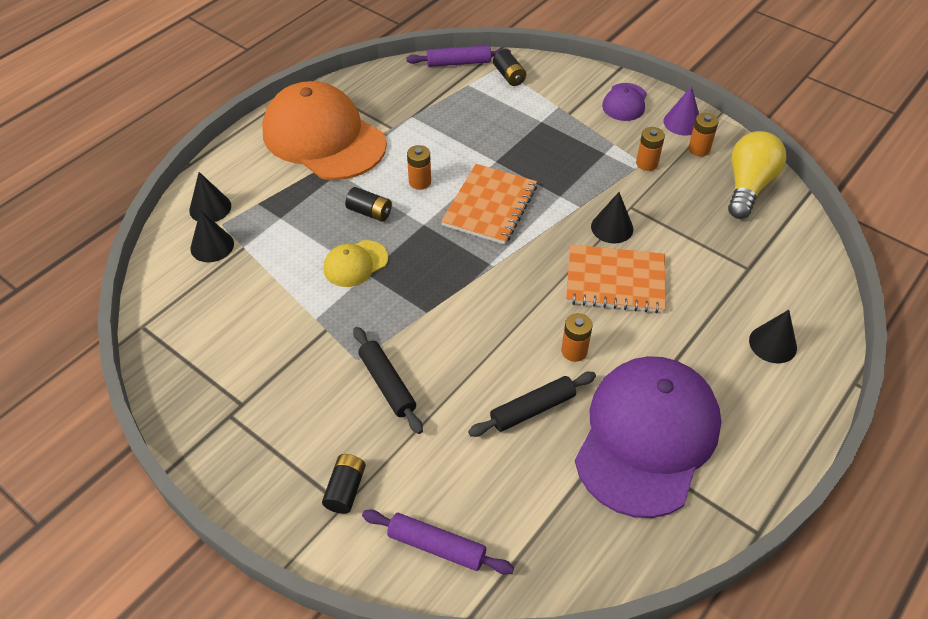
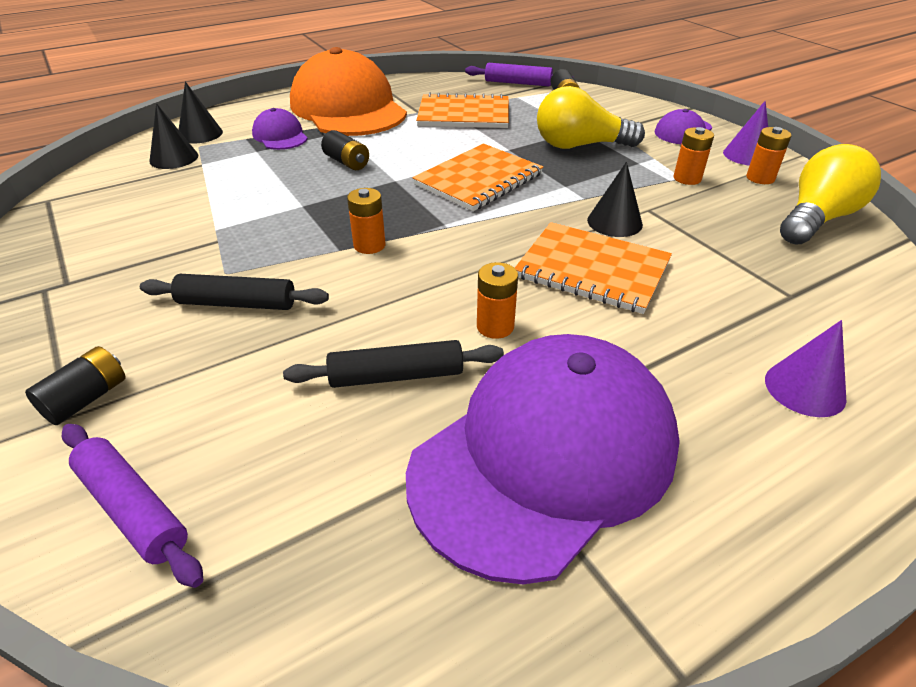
camera: 20 degrees right, 10 degrees down
(287, 192) = (280, 136): none -> purple cap
(355, 264) = (297, 196): yellow cap -> none
(387, 384) = (237, 303): black rolling pin -> black rolling pin turned 75 degrees counterclockwise
(420, 182) = (416, 150): orange battery -> orange battery (369, 245)
(434, 122) = (464, 114): none -> orange notebook
(551, 142) = (580, 146): none -> yellow light bulb
(773, 344) = (804, 388): black cone -> purple cone

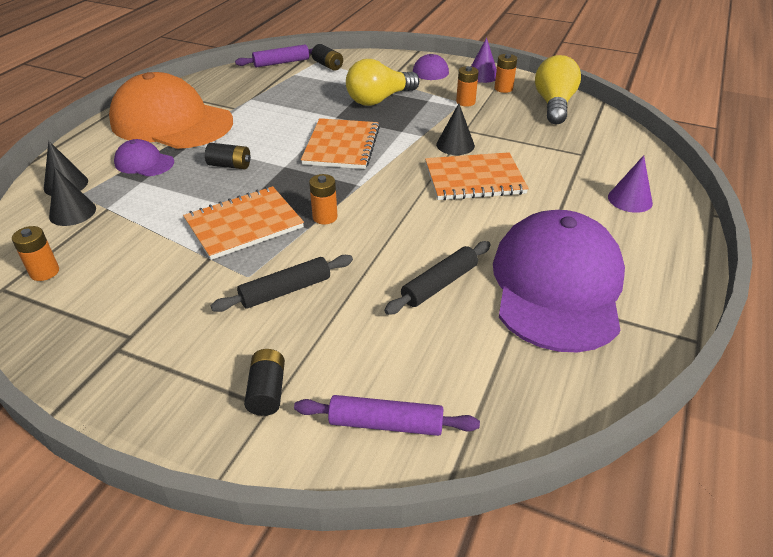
camera: 35 degrees left, 0 degrees up
(464, 114) = (272, 100): orange notebook -> orange notebook (244, 224)
(495, 326) = (460, 233): orange battery -> orange battery (44, 272)

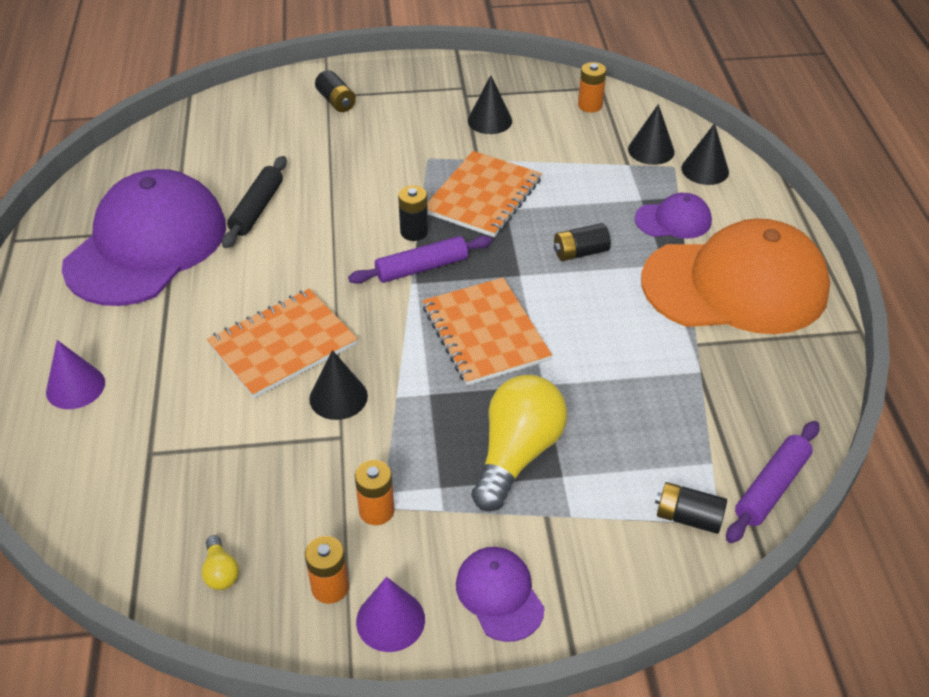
camera: 150 degrees right, 5 degrees up
(148, 293) = (489, 120): none -> black cone
(286, 290) = (385, 159): black rolling pin -> none
(325, 217) = (414, 232): orange battery -> black battery
(386, 424) = (244, 112): purple rolling pin -> purple rolling pin (421, 268)
(554, 105) = (221, 572): yellow light bulb -> yellow light bulb, size x0.42
(557, 285) = (147, 245): purple cap -> purple cap turned 135 degrees counterclockwise

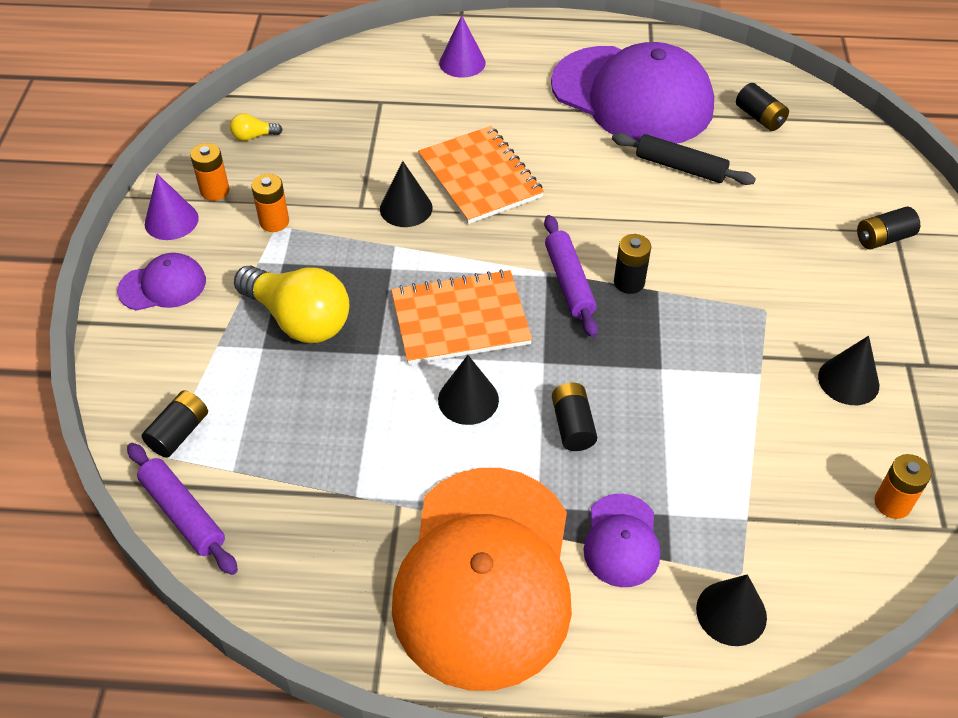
camera: 100 degrees right, 5 degrees up
(182, 163) = (759, 117): none -> black battery
(483, 196) = (687, 350): orange notebook -> none
(651, 150) = (780, 555): black cone -> black cone (468, 399)

